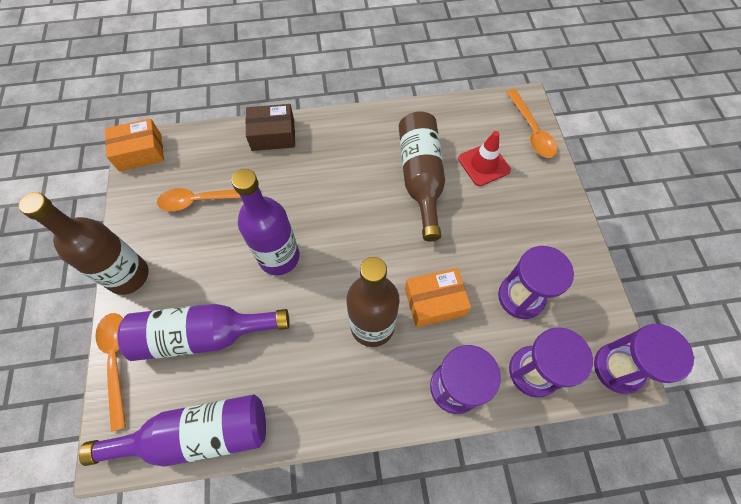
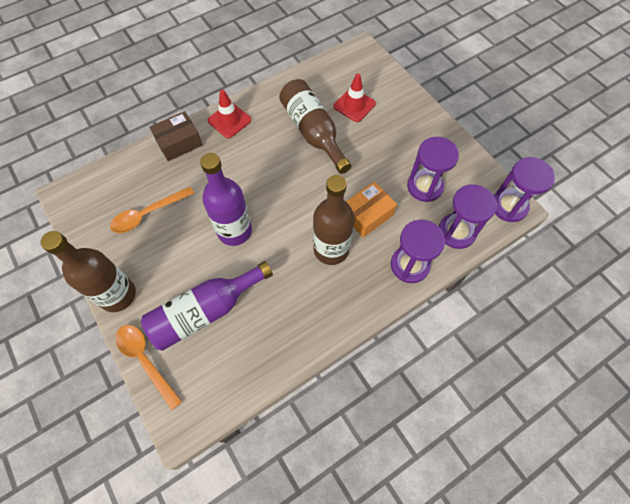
camera: 25 degrees left, 0 degrees up
(140, 152) = (71, 197): orange box -> none
(197, 434) = (241, 381): purple bottle -> none
(336, 130) = (229, 120): none -> red traffic cone
(531, 130) = (376, 68): orange spoon -> none

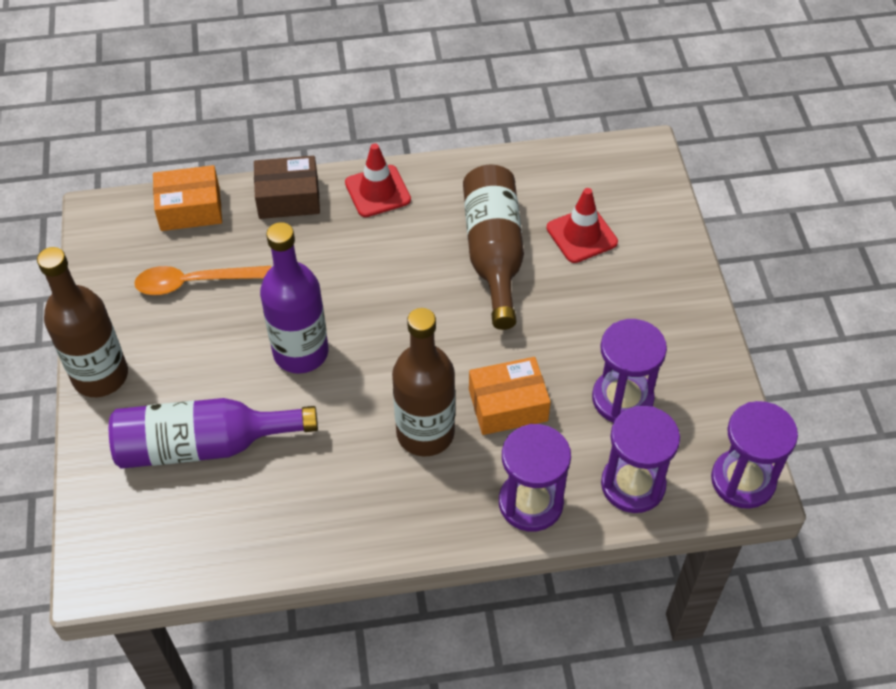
camera: 25 degrees right, 10 degrees down
(122, 170) = (190, 208): none -> orange box
(145, 360) = (93, 475): orange spoon -> none

